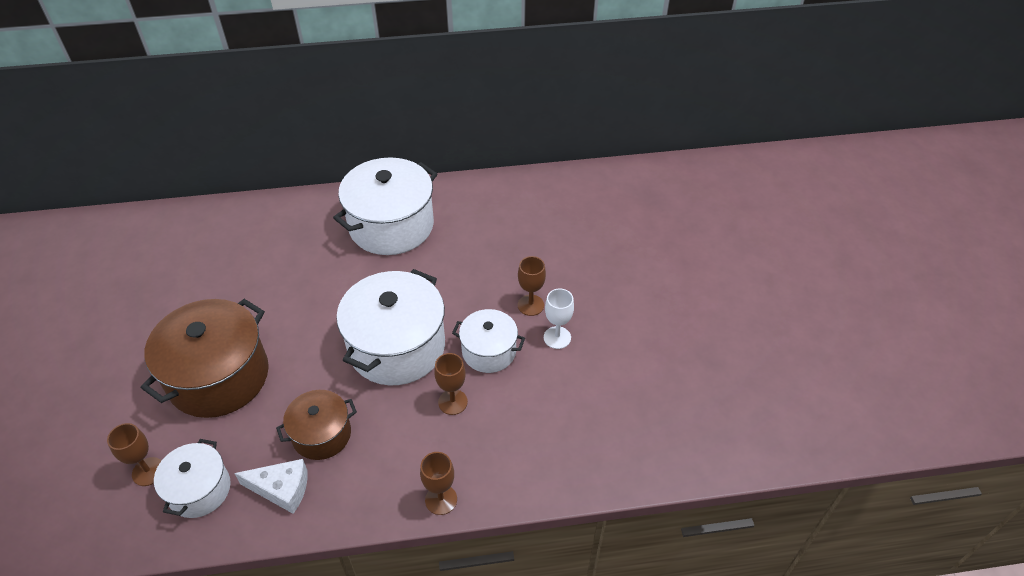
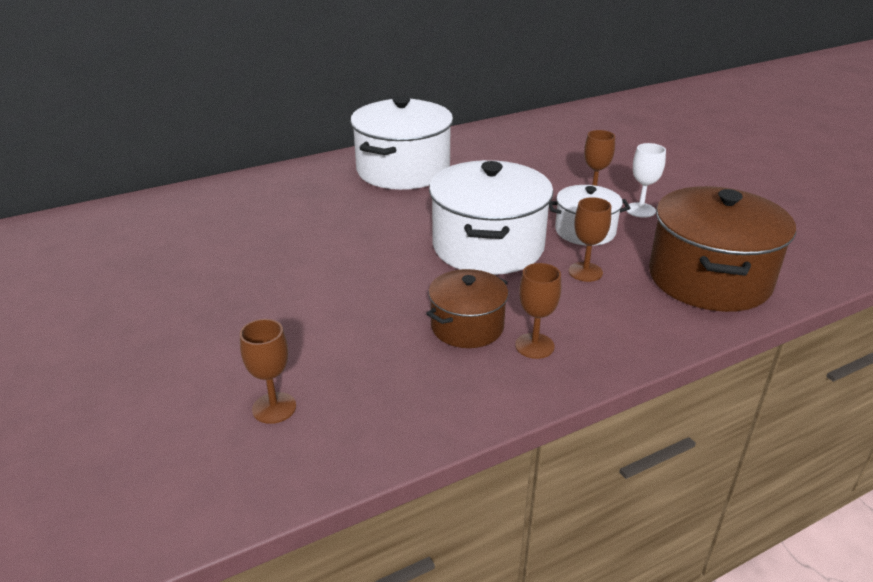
camera: 20 degrees left, 15 degrees down
(199, 490) = (357, 407): white pot -> none
(219, 376) = (302, 308): brown pot -> brown pot (709, 279)
(282, 489) = (461, 381): white cheese -> none
(441, 500) = (648, 345): brown goblet -> brown goblet (534, 346)

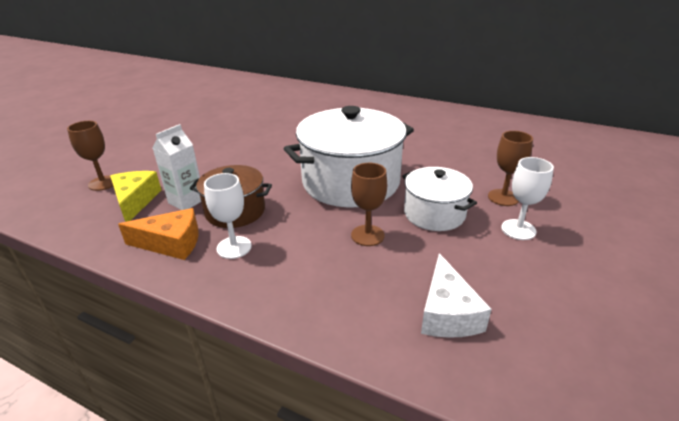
camera: 55 degrees right, 0 degrees up
(361, 389) = (135, 201): none -> yellow cheese
(403, 170) = (409, 119): white pot -> none
(408, 352) = (186, 201): none -> white carton
(487, 383) = (171, 243): none -> orange cheese
(534, 346) = (234, 247): brown goblet -> white goblet
(709, 279) = (447, 313): brown pot -> white cheese

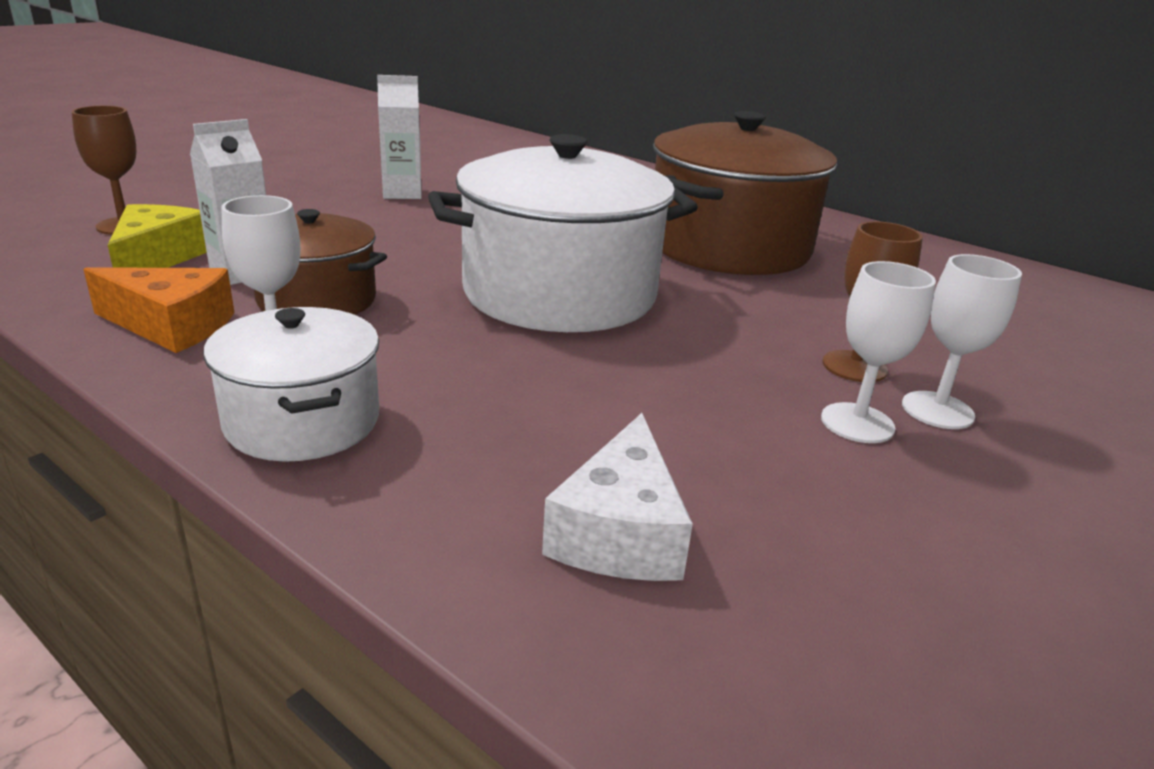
camera: 10 degrees right, 5 degrees down
(237, 132) = (402, 193): none -> white carton
(367, 235) = (538, 377): brown goblet -> none
(415, 136) = (728, 247): none -> brown pot
(434, 214) = (693, 368): white pot -> white pot (302, 421)
(548, 215) = (937, 410): none -> white goblet

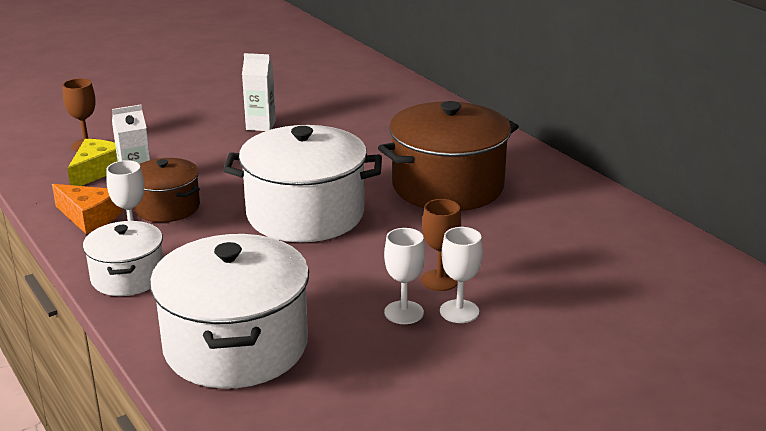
camera: 20 degrees right, 0 degrees up
(619, 531) = (236, 346): white cheese -> white pot

